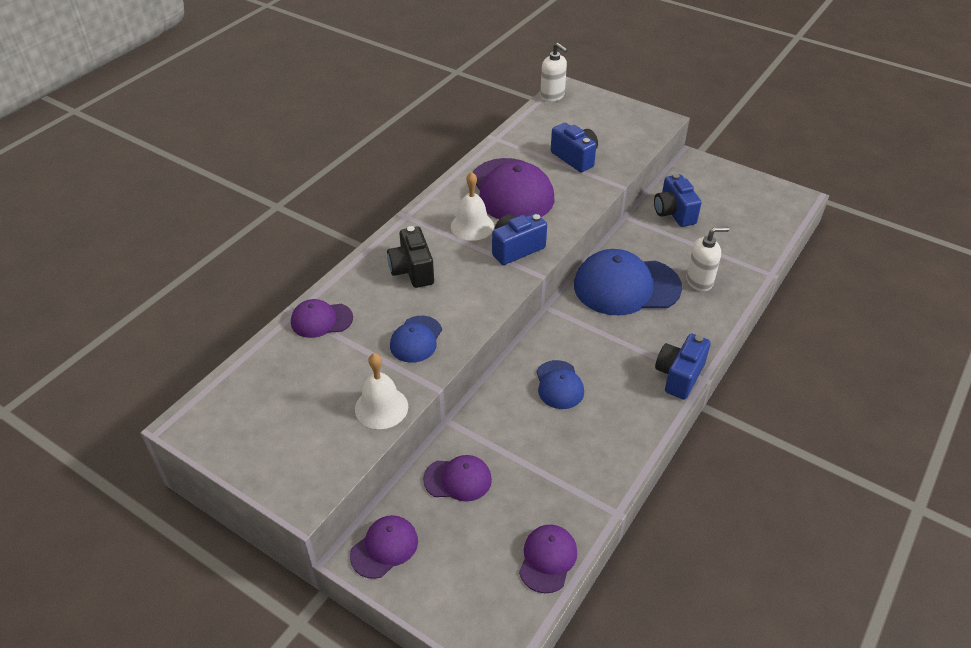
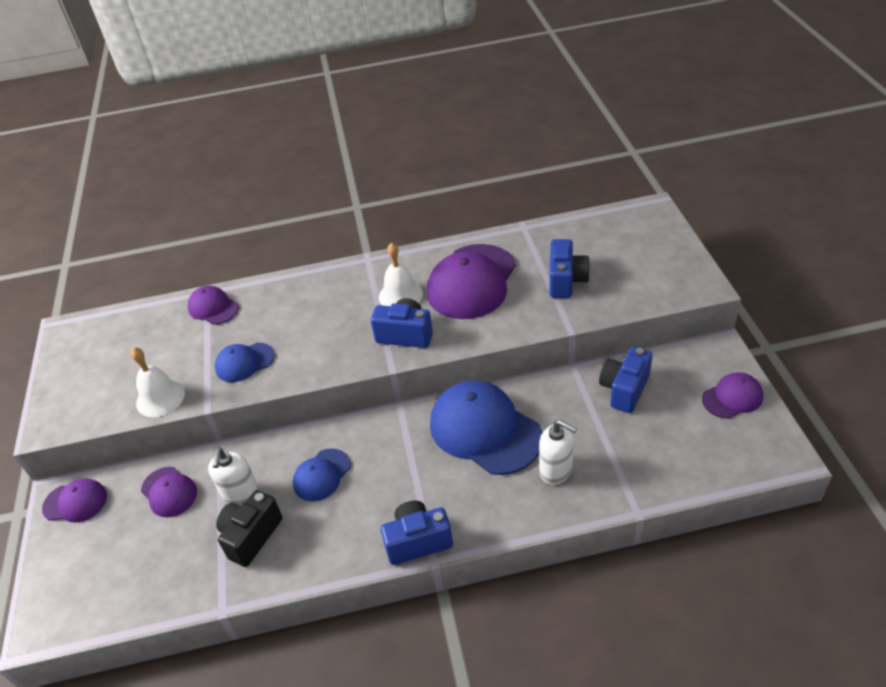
camera: 50 degrees right, 0 degrees up
(412, 270) = (313, 306): black camera -> black camera (251, 536)
(547, 559) = (139, 600): purple cap -> purple cap (732, 397)
(552, 96) = (628, 210): white soap dispenser -> white soap dispenser (241, 495)

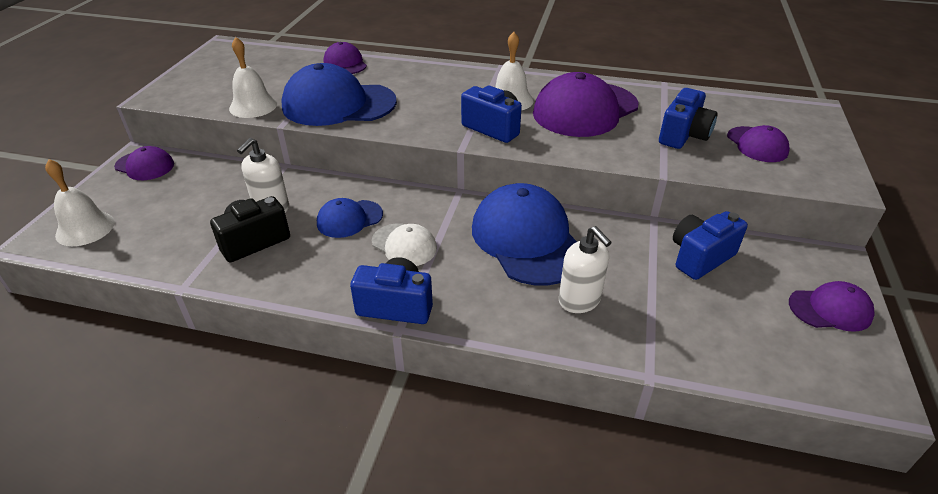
camera: 20 degrees right, 5 degrees down
(75, 595) = (85, 228): none -> white bell
(169, 492) = (217, 185): purple cap -> purple cap (757, 145)
(244, 362) = (338, 104): blue cap -> blue cap, size x1.93
(387, 480) = (404, 245): none -> white cap

